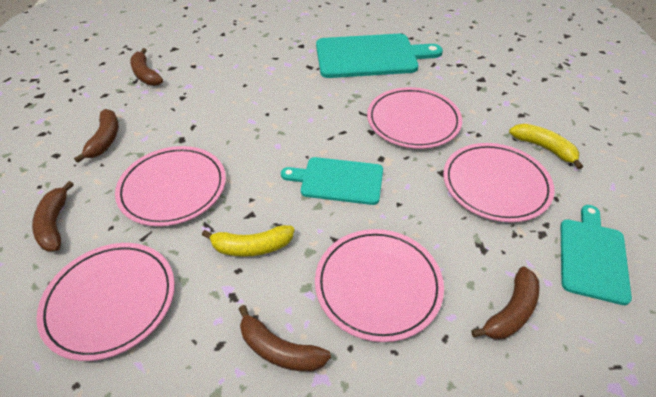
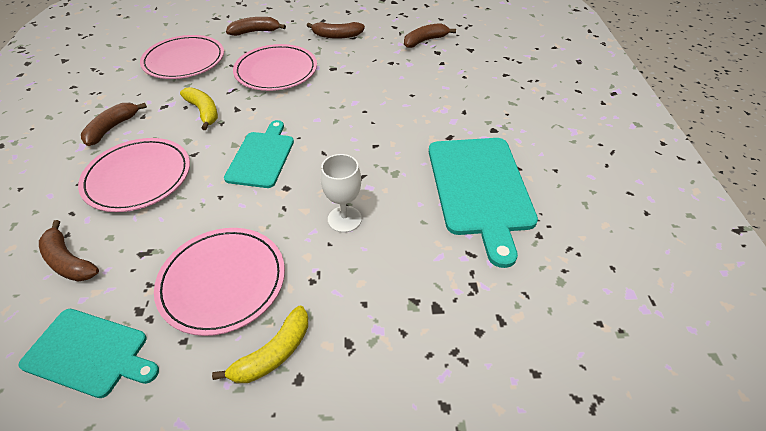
camera: 90 degrees right, 0 degrees up
(252, 247) = (203, 112): yellow banana -> yellow banana turned 150 degrees clockwise
(413, 121) = (344, 219): pink plate -> white goblet

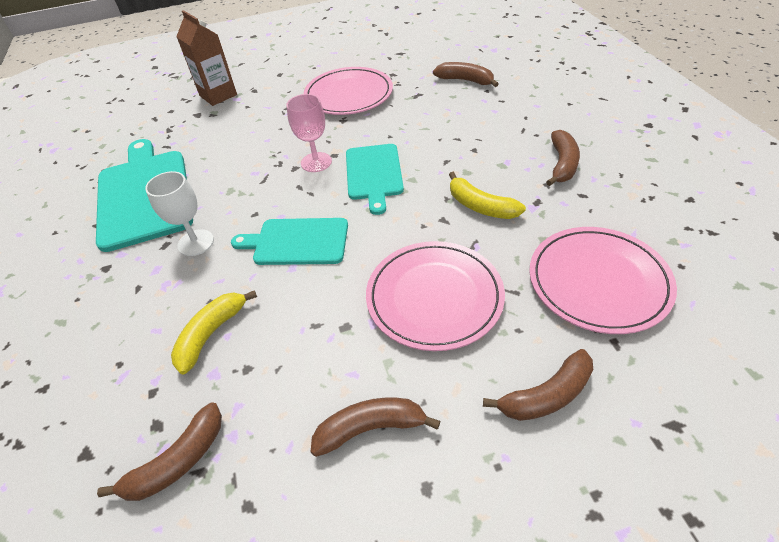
camera: 170 degrees right, 0 degrees up
(89, 353) = (404, 57): turquoise cutting board -> turquoise cutting board (297, 242)
(138, 177) = (477, 132): pink plate -> none
(273, 353) = (298, 78): yellow banana -> yellow banana (211, 334)
(306, 183) = (316, 162): none -> pink goblet
(344, 219) = (272, 145): white goblet -> white goblet (196, 243)
(406, 348) = (218, 95): none -> brown carton

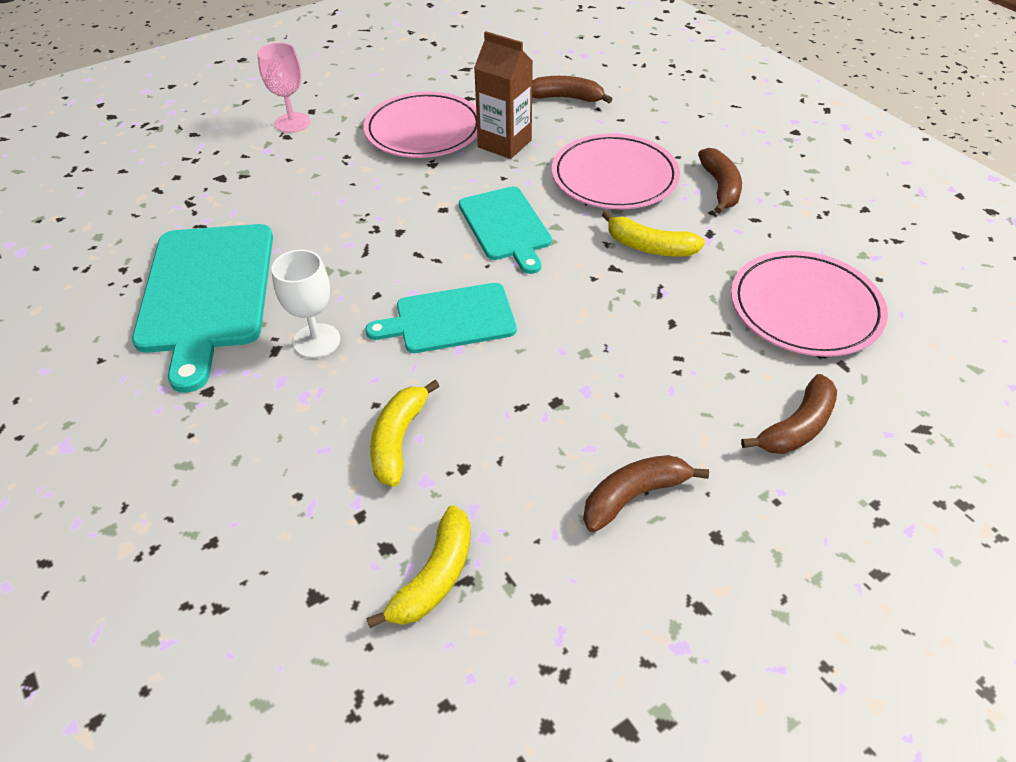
camera: 20 degrees left, 0 degrees up
(144, 195) = (206, 293): turquoise cutting board -> turquoise cutting board turned 150 degrees counterclockwise
(178, 461) = (434, 577): brown banana -> yellow banana
(218, 95) = (237, 148): brown carton -> brown carton (504, 144)
(316, 162) = (424, 221): pink goblet -> pink goblet (292, 123)
(434, 297) = (641, 353): pink plate -> pink plate (614, 177)

